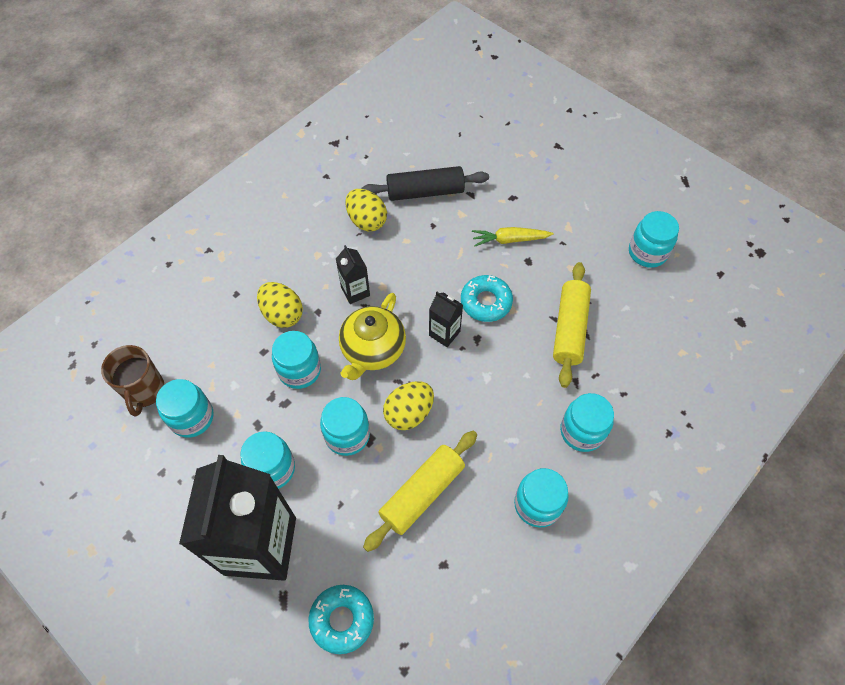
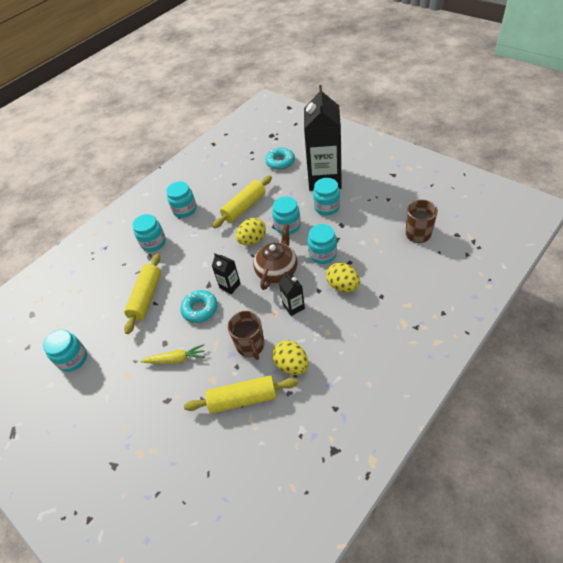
camera: 175 degrees left, 10 degrees down
(192, 417) = (382, 223): turquoise jar -> none
(372, 350) = (277, 271): yellow teapot -> brown teapot
(415, 247) = (251, 346): none -> brown mug
(425, 192) = (243, 399): black rolling pin -> yellow rolling pin

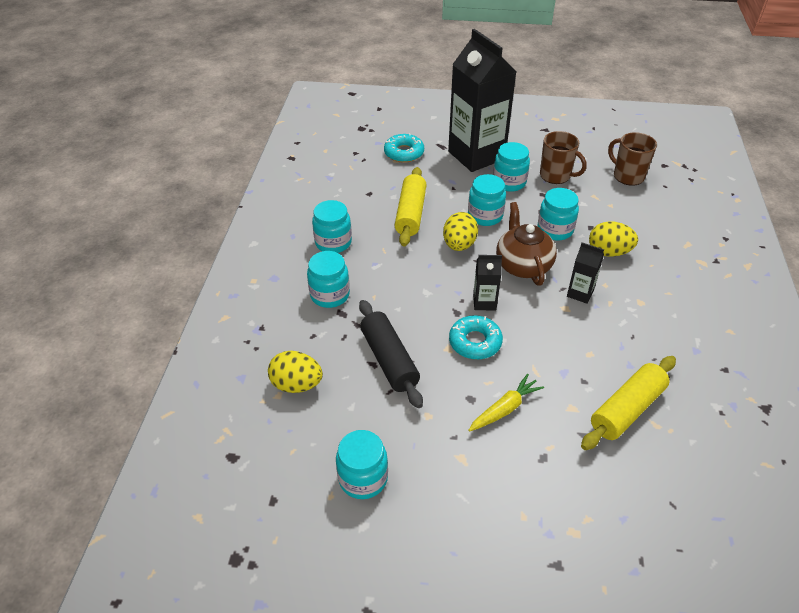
camera: 40 degrees left, 5 degrees down
(146, 297) = (389, 360): yellow rolling pin -> black rolling pin
(251, 346) = (576, 353): brown mug -> brown mug (556, 176)
(291, 365) = (640, 350): yellow egg -> yellow egg (297, 384)

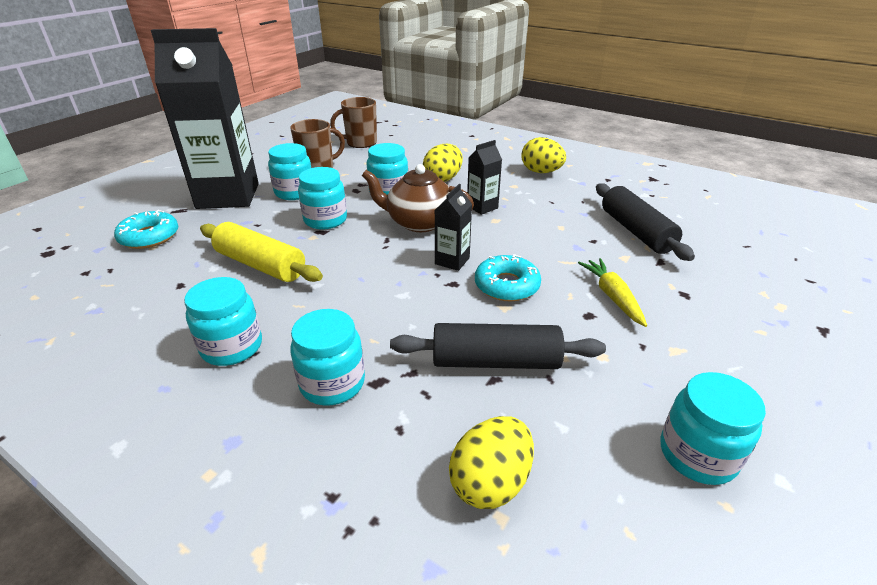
camera: 65 degrees left, 10 degrees down
(459, 245) = (350, 249): yellow egg -> yellow egg (541, 172)
(626, 409) = (635, 231): yellow rolling pin -> black rolling pin

